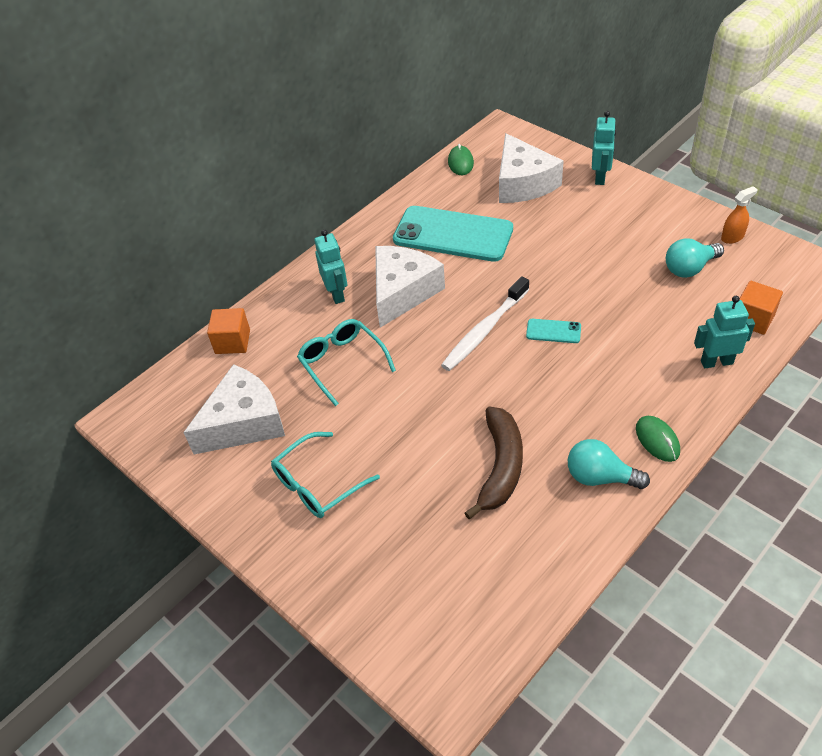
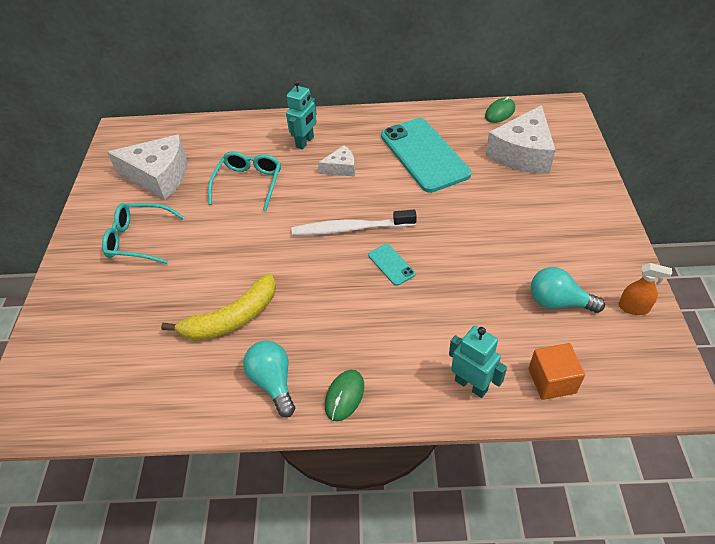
camera: 45 degrees right, 0 degrees up
(232, 342) = (218, 129): orange cube -> none
(402, 292) = (341, 168): white cheese -> white cheese, size x0.50
(500, 467) = (231, 318): brown banana -> yellow banana
(600, 177) = (588, 187): turquoise robot -> none

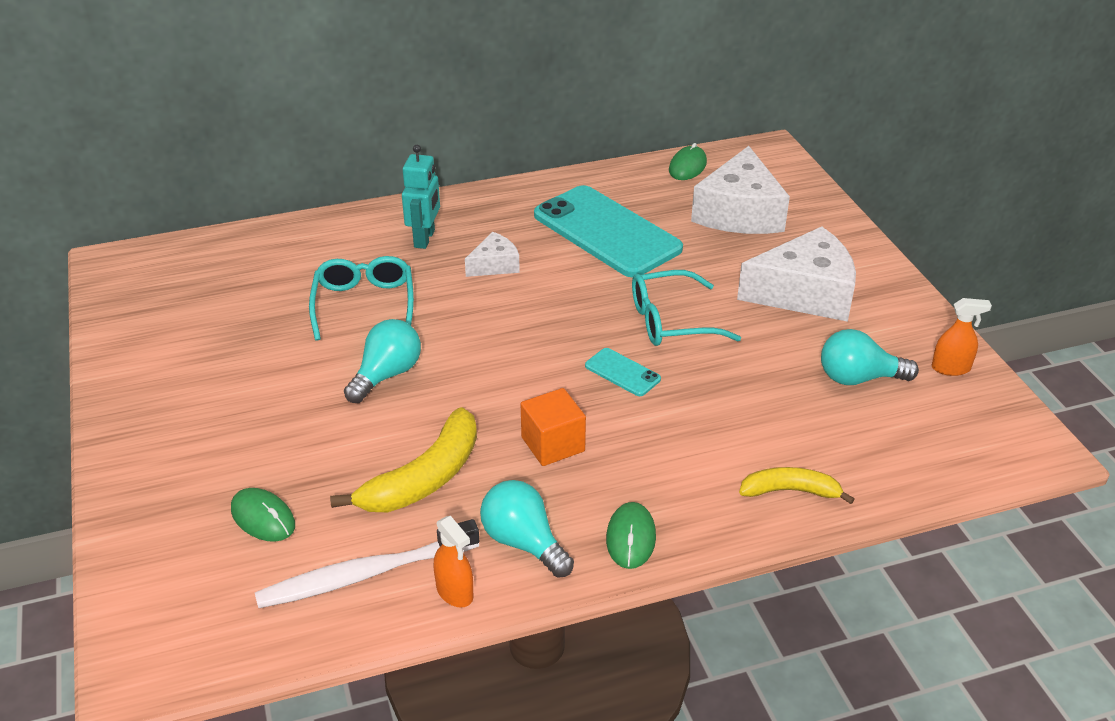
camera: 20 degrees left, 10 degrees down
(125, 326) = (263, 518): none -> green mouse
(138, 239) = (224, 404): turquoise glasses -> turquoise glasses (670, 321)
(159, 176) = (214, 315): white cheese -> white cheese (805, 293)
(214, 409) = (455, 592): none -> orange spray bottle
(241, 237) = (387, 375): none -> turquoise light bulb
(350, 229) = (545, 338): white toothbrush -> white toothbrush (364, 575)
(471, 385) = (790, 491): turquoise robot -> yellow banana
(552, 381) = (887, 466): orange cube -> orange cube (553, 444)

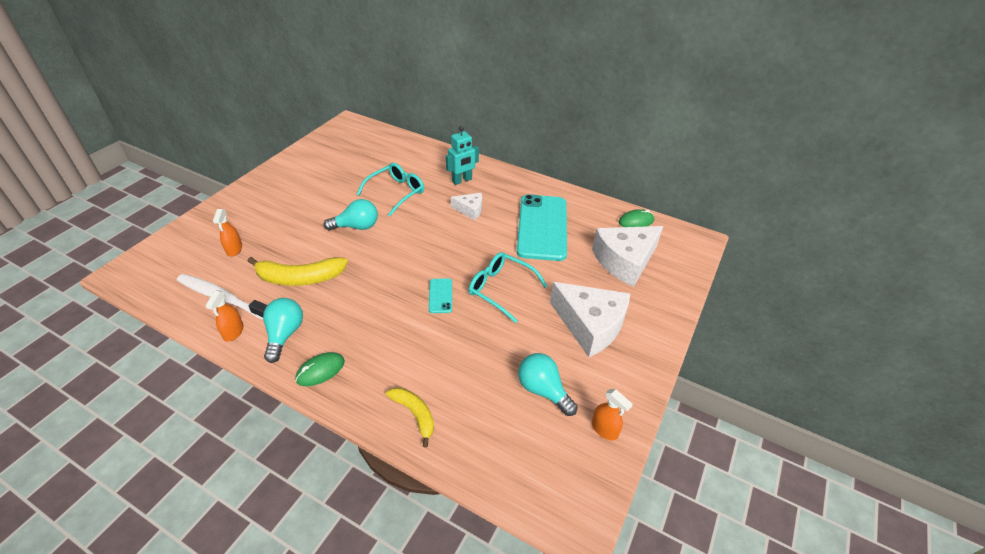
camera: 45 degrees right, 5 degrees up
(263, 518) = (234, 249): green mouse -> orange spray bottle
(553, 444) = (362, 304): orange cube -> none

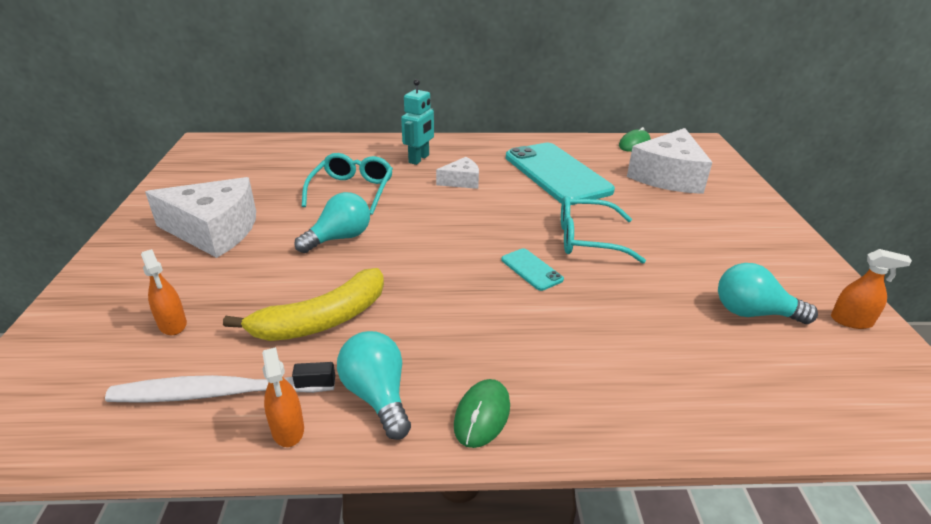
camera: 30 degrees left, 10 degrees down
(415, 414) = (662, 404): yellow banana -> none
(590, 325) = (712, 238): white cheese -> white cheese (215, 231)

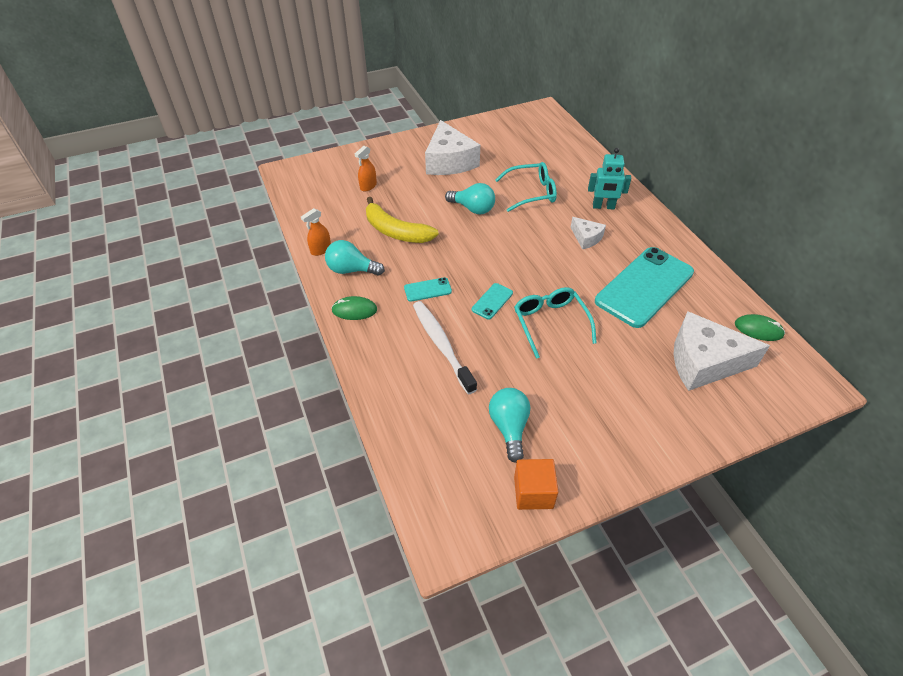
camera: 70 degrees right, 15 degrees up
(219, 393) = (333, 221): white toothbrush -> white toothbrush (441, 345)
(377, 396) = (351, 270): turquoise light bulb -> turquoise light bulb turned 120 degrees counterclockwise
(478, 319) = (427, 290): none -> turquoise phone
(851, 321) = (533, 492): orange spray bottle -> orange cube

